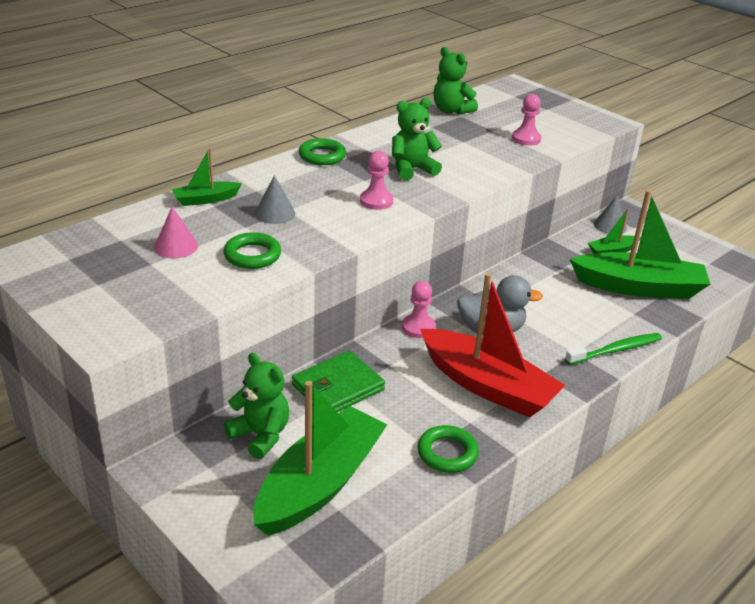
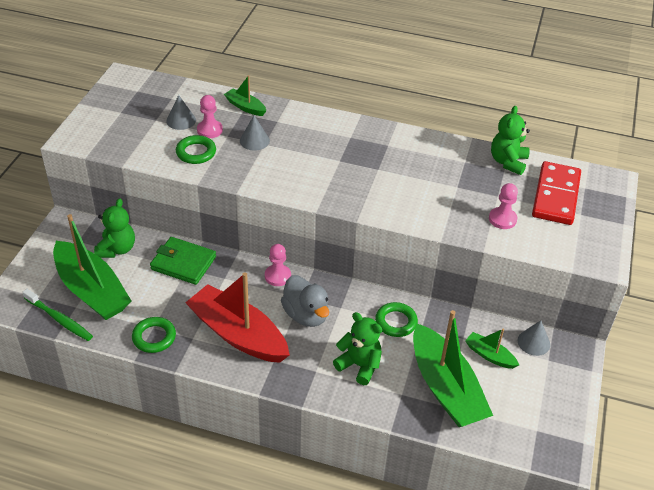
camera: 60 degrees right, 10 degrees up
(176, 246) = (181, 120): pink cone -> grey cone
(320, 483) = (92, 290): green boat -> green boat turned 45 degrees clockwise
(322, 156) = (354, 129): green ring -> green ring (396, 322)
(376, 201) = (313, 177): pink pawn -> pink pawn (209, 130)
(412, 169) = (379, 177): green teddy bear -> green teddy bear (359, 365)
(487, 386) = (238, 334): red boat -> red boat turned 120 degrees clockwise
(515, 109) = (556, 196): none -> red domino
(615, 350) = (338, 395): green toothbrush -> green toothbrush (59, 319)

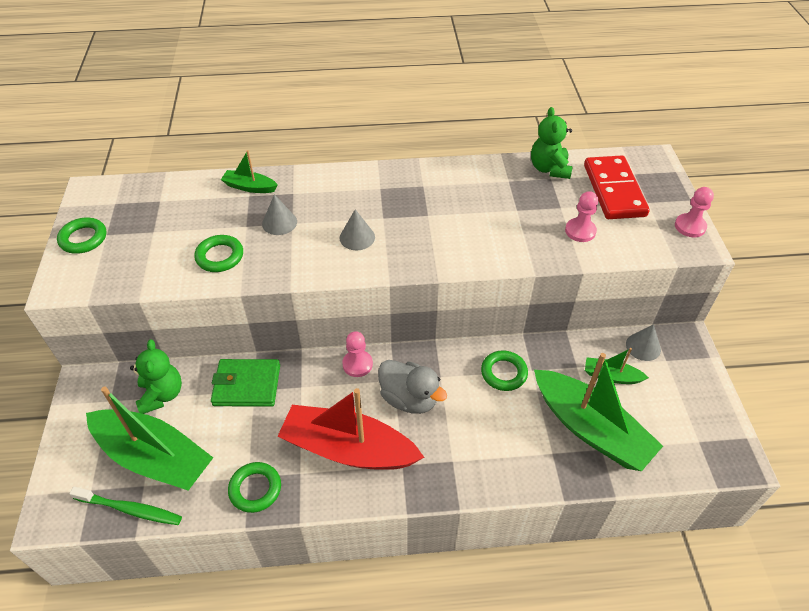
camera: 20 degrees left, 5 degrees up
(103, 110) = (83, 238): none -> green ring
(181, 120) = (183, 223): grey cone -> grey cone (357, 237)
(209, 130) = (222, 225): pink pawn -> pink pawn (690, 226)
(359, 365) = (493, 436): green teddy bear -> none

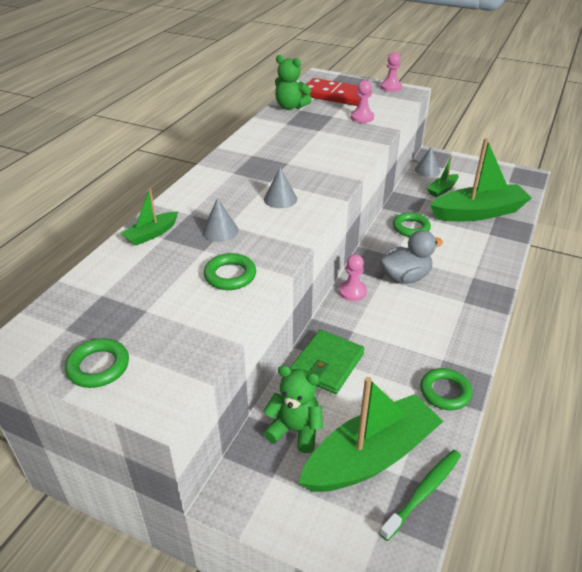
camera: 60 degrees left, 10 degrees down
(348, 449) = (434, 324): red boat -> none

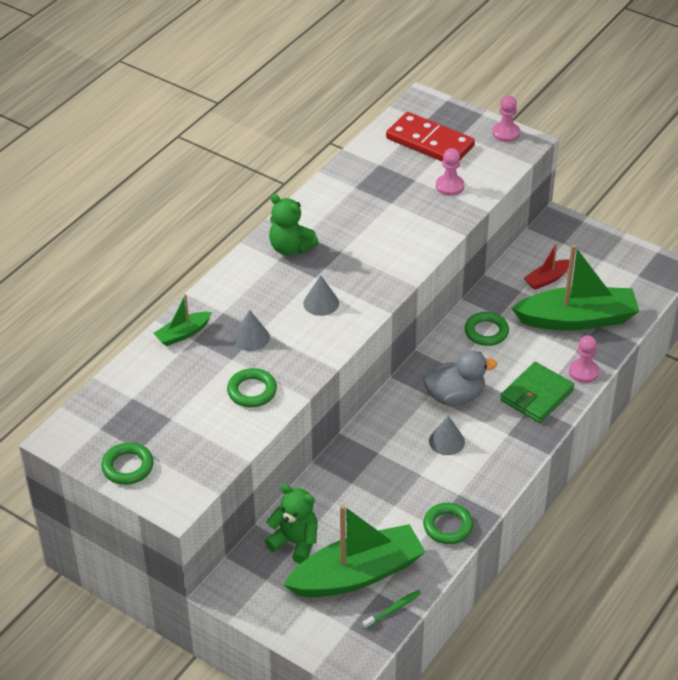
camera: 10 degrees right, 5 degrees up
(290, 107) = (368, 158): green teddy bear -> green teddy bear (290, 248)
(327, 364) = (342, 484): green wallet -> green wallet (537, 395)
(352, 291) = (391, 407): pink pawn -> pink pawn (583, 372)
(423, 493) = (393, 609): green toothbrush -> green toothbrush, size x0.63
(427, 170) = (540, 246): grey cone -> grey cone (446, 441)
(442, 189) = (547, 279): green boat -> red boat

